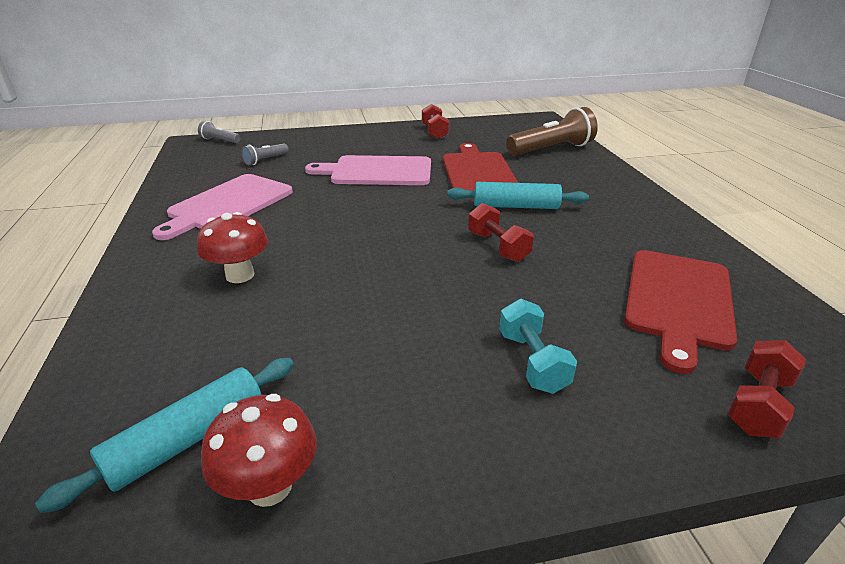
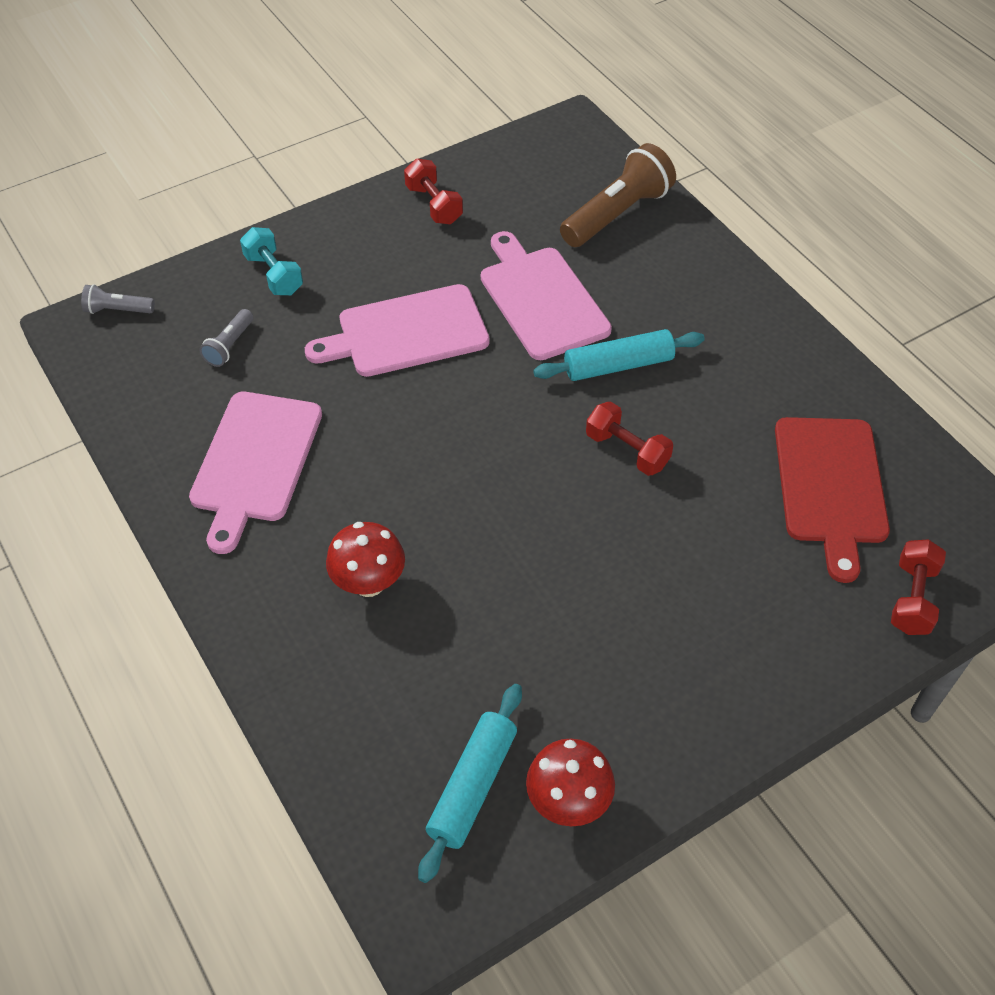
camera: 20 degrees left, 20 degrees up
(477, 172) = (541, 299): red cutting board -> pink cutting board
(532, 362) = (720, 609): turquoise dumbbell -> turquoise dumbbell (274, 274)

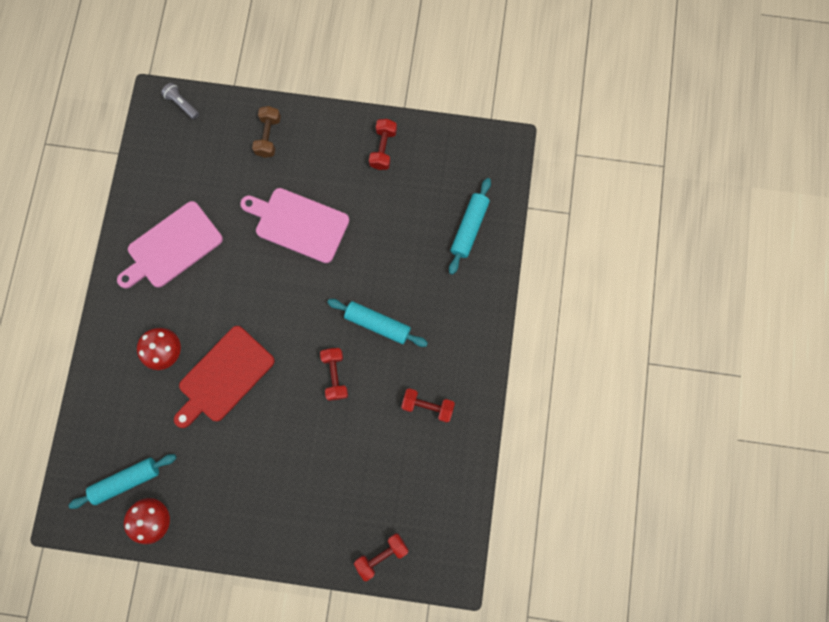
camera: 40 degrees right, 25 degrees up
(229, 346) = (213, 167): grey flashlight -> none
(274, 274) = (268, 136): turquoise dumbbell -> brown dumbbell
(541, 299) = (379, 254): pink cutting board -> none
(617, 214) = (469, 228): brown flashlight -> turquoise rolling pin
(773, 404) = (427, 406): none -> red dumbbell
(831, 486) = (407, 471): red cutting board -> red cutting board (224, 376)

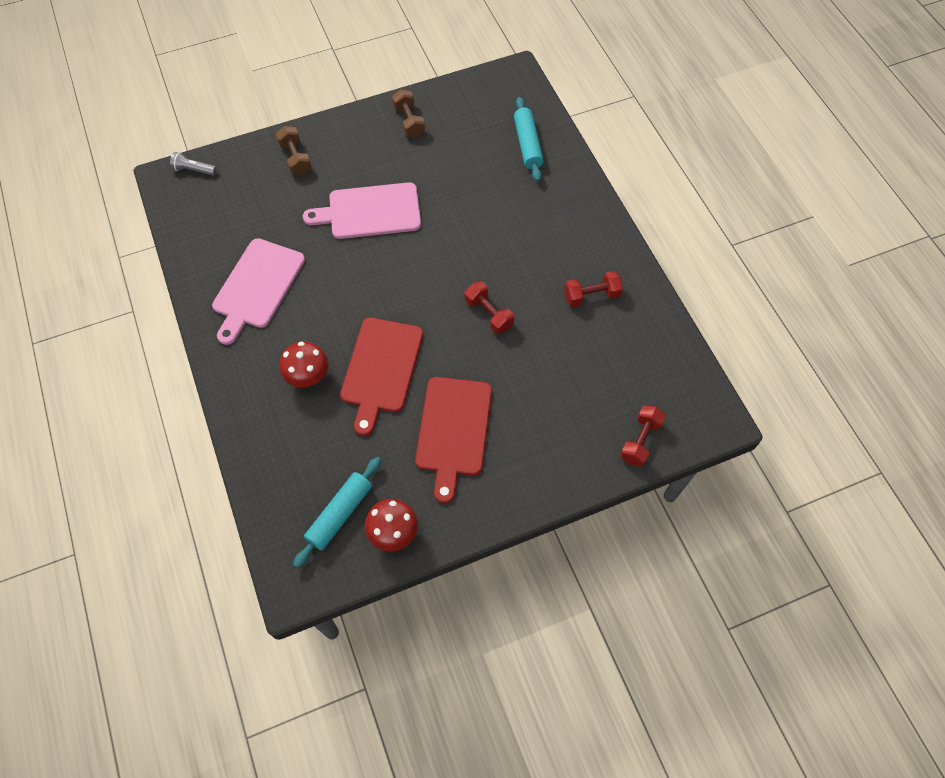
camera: 30 degrees left, 15 degrees down
(247, 461) = (454, 430): none -> red cutting board
(377, 324) = (499, 254): turquoise rolling pin -> none
(383, 149) = (409, 121): red dumbbell -> brown dumbbell

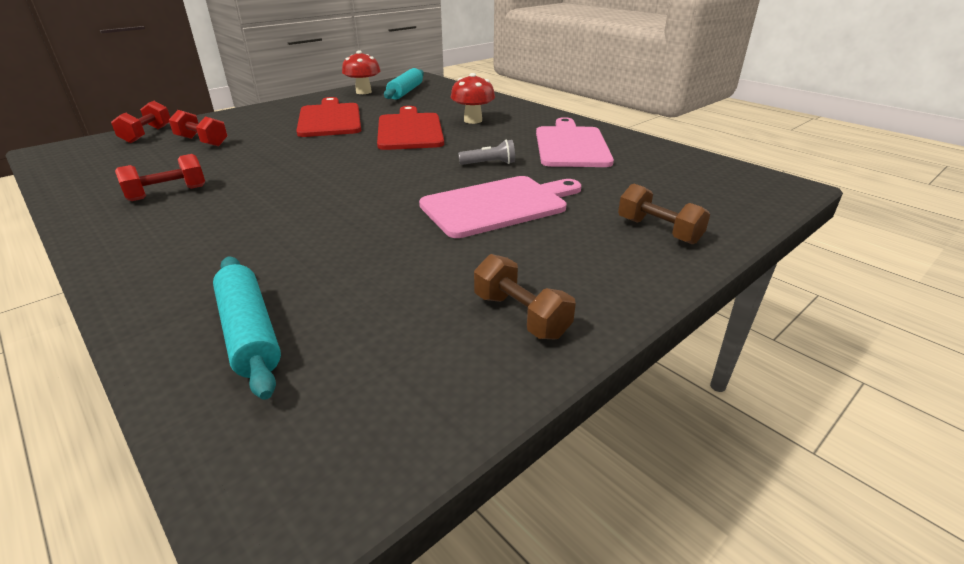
camera: 160 degrees right, 30 degrees down
(194, 170) = (769, 197): grey flashlight -> grey flashlight (489, 163)
(489, 314) = (306, 166): red dumbbell -> red dumbbell (202, 141)

